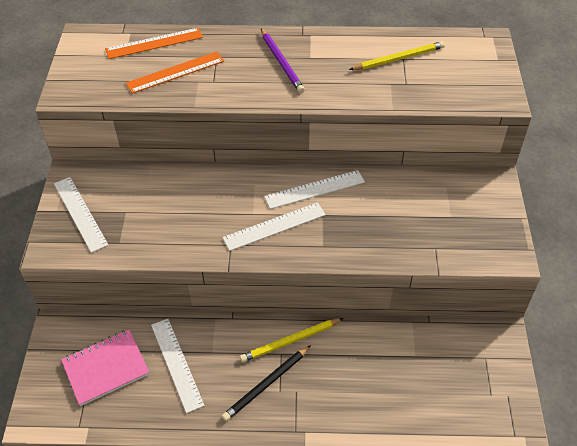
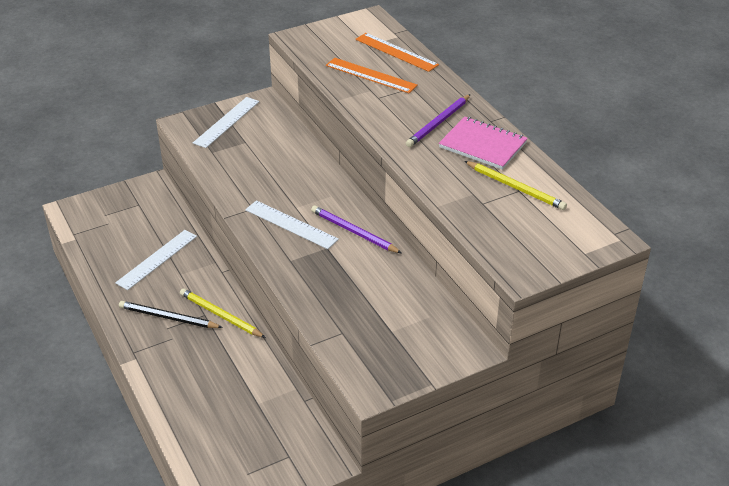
camera: 60 degrees right, 10 degrees down
(106, 368) = (130, 224): pink notebook -> pink notebook (483, 145)
(314, 189) = (354, 232): white ruler -> purple pencil

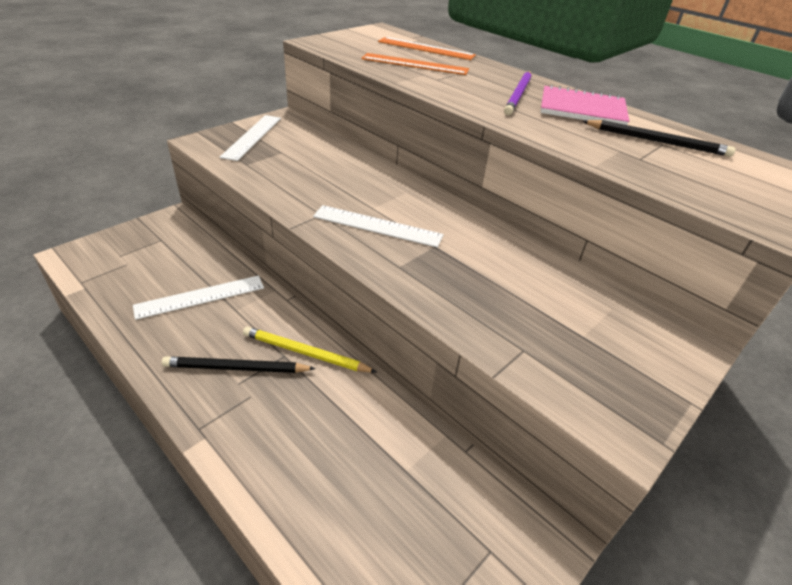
camera: 20 degrees left, 0 degrees up
(157, 259) = (200, 297): white ruler -> white ruler turned 45 degrees clockwise
(354, 232) = (455, 225): purple pencil -> none
(515, 187) = (657, 141): yellow pencil -> black pencil

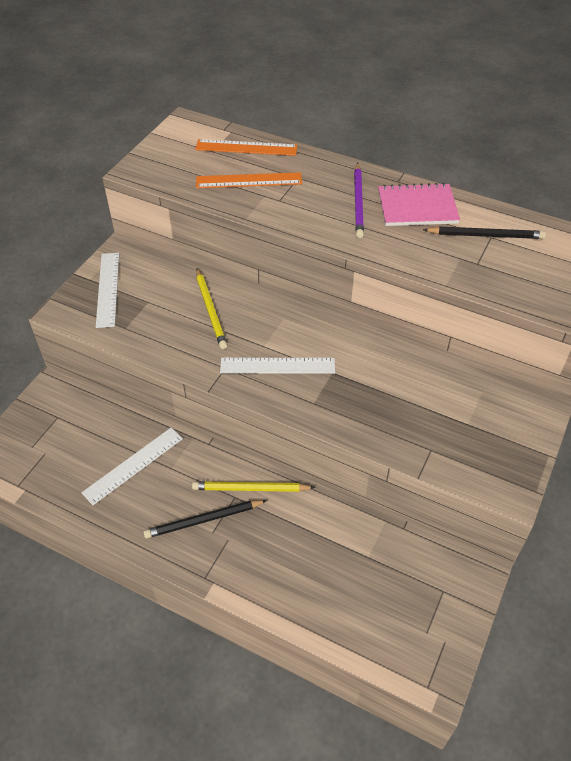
camera: 15 degrees left, 10 degrees up
(336, 171) = (211, 310): none -> yellow pencil

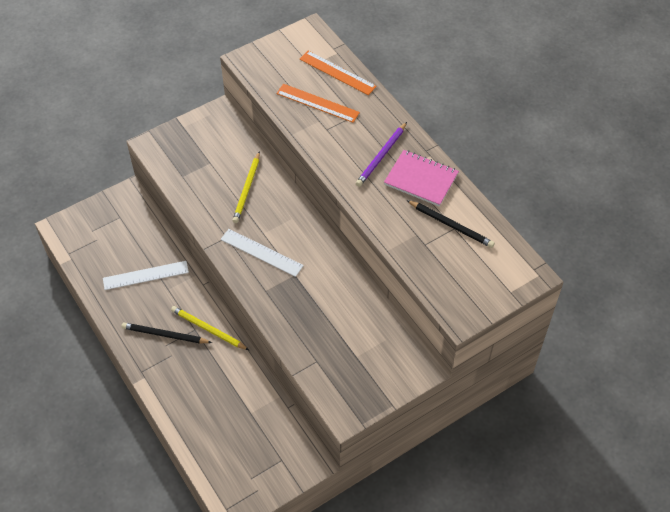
camera: 30 degrees right, 5 degrees up
(108, 289) = (190, 140): white ruler -> none

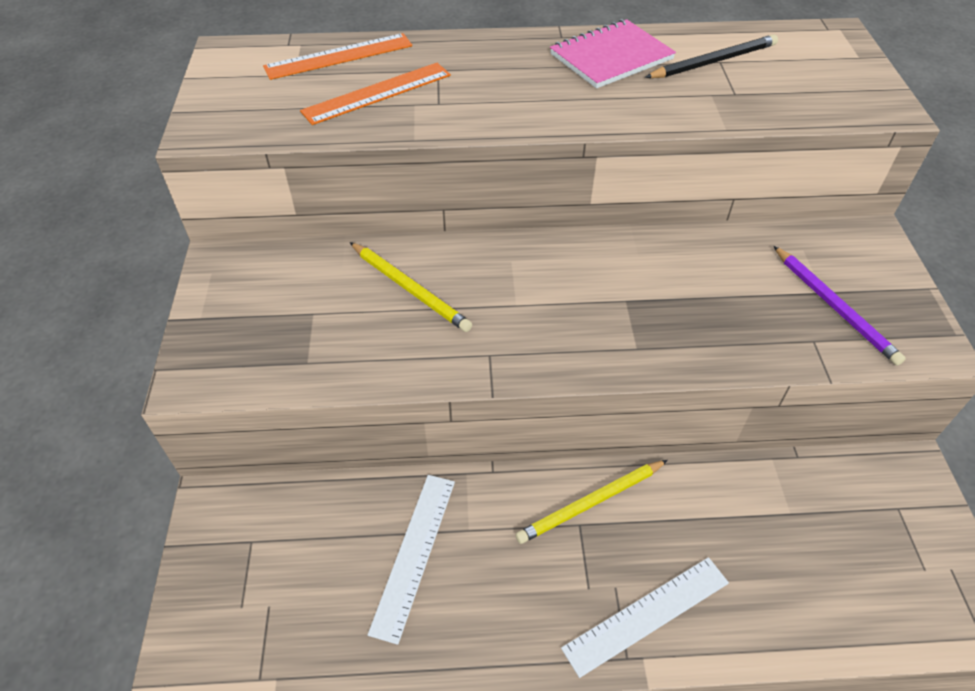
camera: 60 degrees left, 5 degrees down
(165, 335) = (565, 578): black pencil -> none
(261, 252) = (554, 322): white ruler -> white ruler (646, 614)
(381, 156) = (539, 73): purple pencil -> purple pencil (834, 307)

